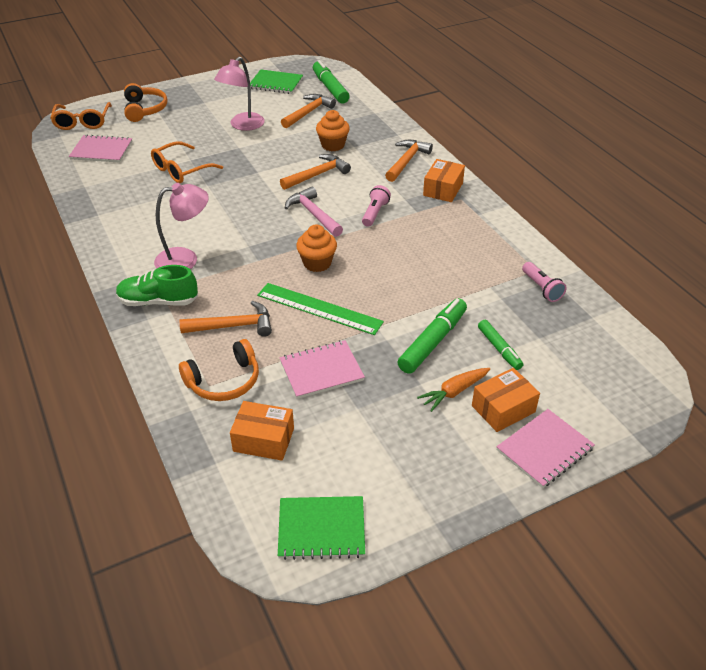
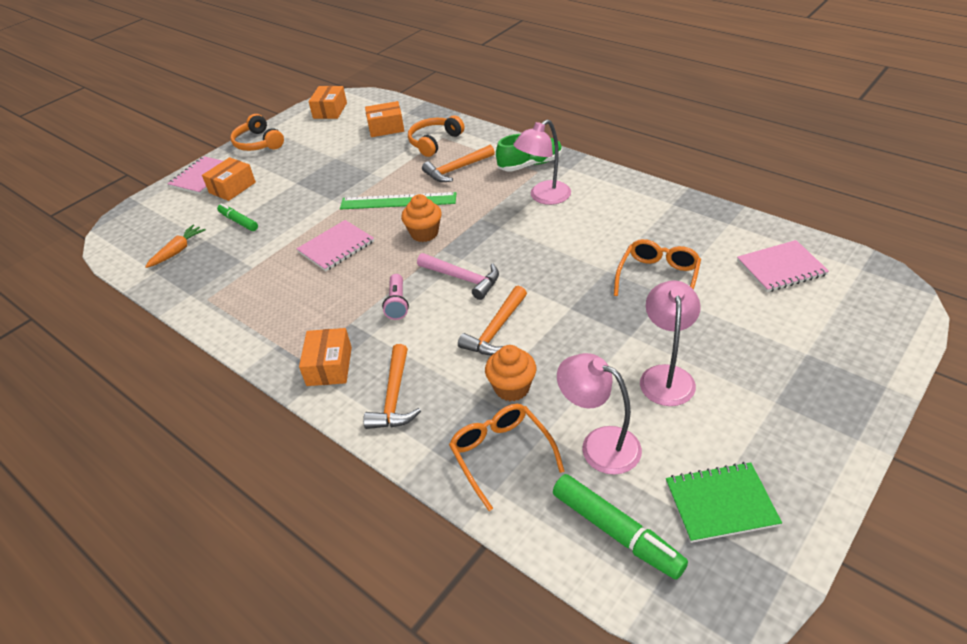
camera: 160 degrees right, 0 degrees up
(82, 122) = (873, 298): orange glasses -> orange glasses (501, 455)
(145, 109) = (833, 351): orange headphones -> orange headphones (258, 143)
(308, 112) = (599, 444): orange hammer -> pink lamp
(321, 371) = (371, 167): pink notebook -> pink notebook (336, 247)
(321, 529) = (330, 110): green notebook -> orange box
(432, 341) = (294, 209): green marker -> none
(454, 392) = (270, 185): orange carrot -> orange carrot (178, 251)
(541, 288) = (201, 282): pink flashlight -> none

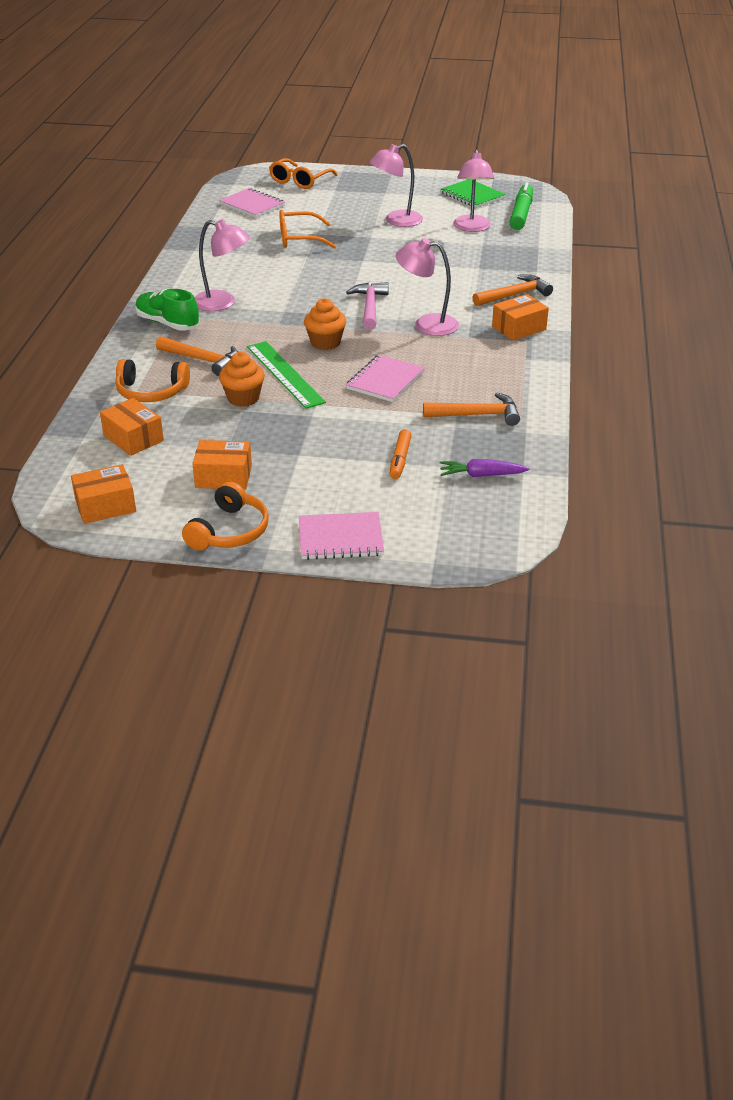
camera: 125 degrees left, 5 degrees down
(178, 251) = (481, 475): orange carrot -> purple carrot
(232, 187) = (344, 499): orange box -> orange box (223, 477)
(238, 221) = (400, 459): green marker -> orange marker
(336, 247) = (385, 380): pink notebook -> pink notebook turned 75 degrees counterclockwise
(397, 303) = (426, 324): pink flashlight -> pink lamp
(496, 330) = (413, 279): orange hammer -> orange hammer (477, 415)
(501, 455) = (513, 251): orange glasses -> orange glasses (299, 181)
(512, 388) = (459, 261): orange cupcake -> orange cupcake (243, 398)

